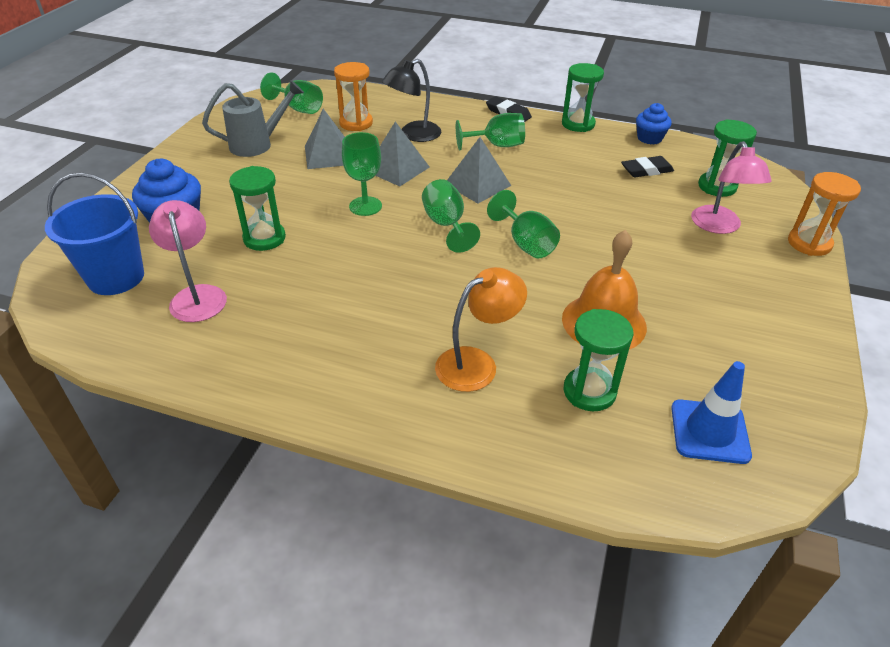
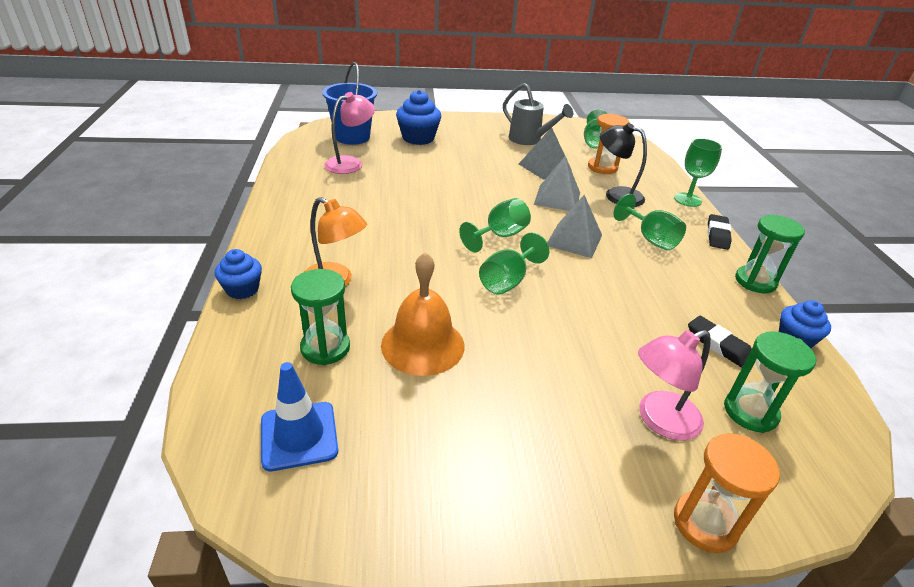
camera: 65 degrees right, 5 degrees down
(264, 238) = (423, 169): green hourglass -> none
(365, 206) = (493, 196): green goblet -> green goblet (687, 200)
(456, 448) = (242, 289): none -> blue cupcake

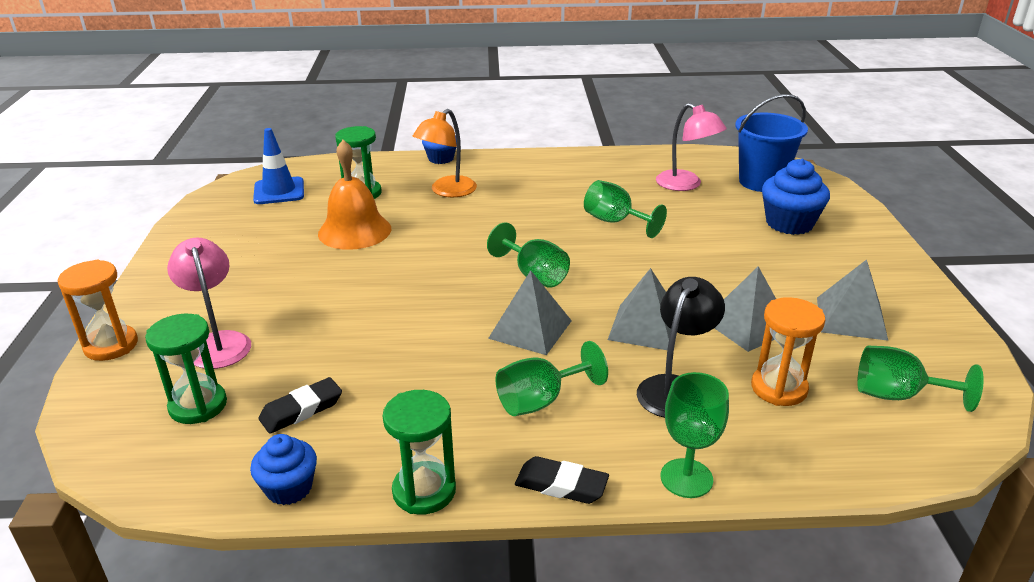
camera: 95 degrees right, 5 degrees down
(507, 281) = (442, 275): green goblet -> green goblet (615, 222)
(529, 140) = (851, 318): grey watering can -> grey pyramid

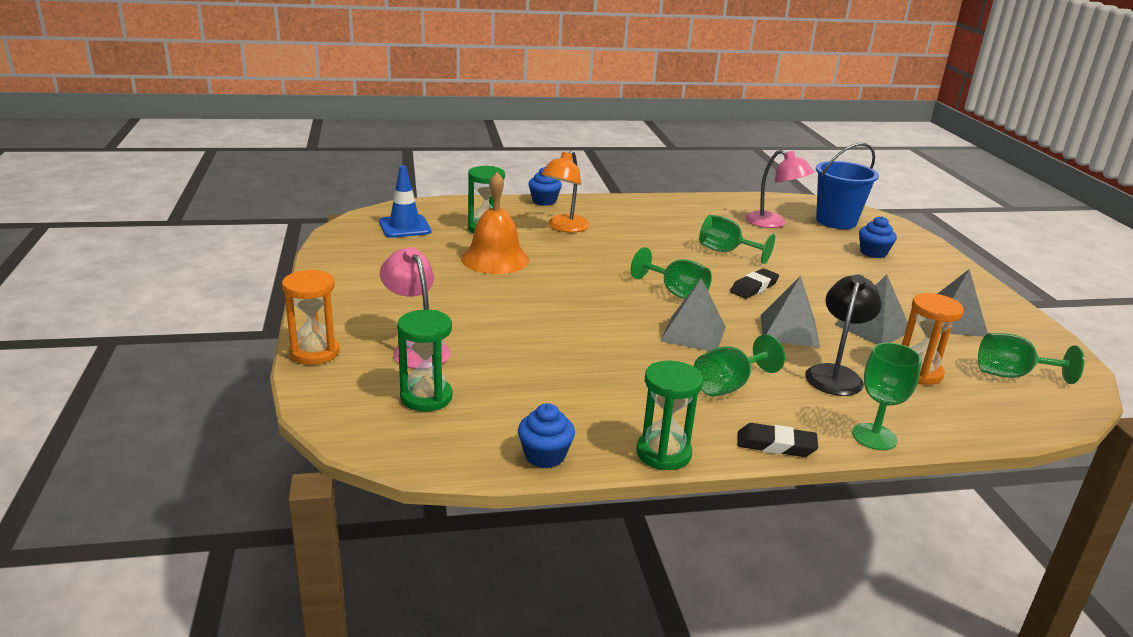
camera: 10 degrees left, 5 degrees down
(301, 410) = (523, 398): black eraser -> black eraser (754, 287)
(789, 223) = (873, 253): blue cupcake -> blue cupcake, size x0.64

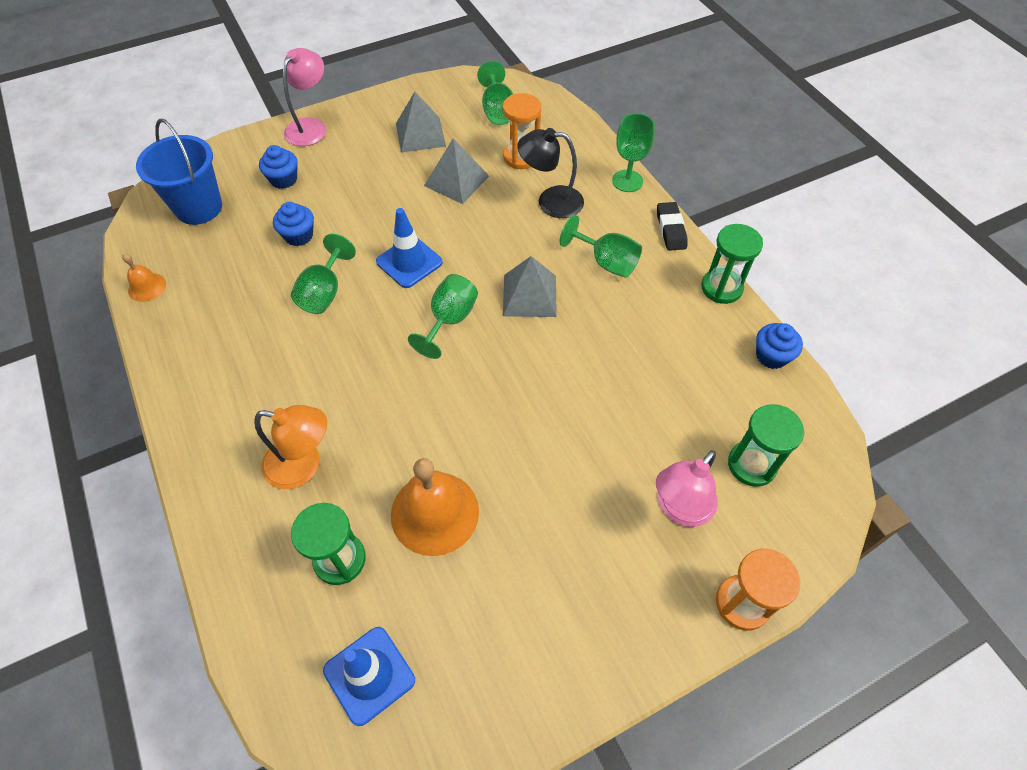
camera: 105 degrees left, 30 degrees up
(544, 201) = (207, 519): blue cupcake -> blue cupcake (299, 236)
(750, 201) = (147, 287): none -> orange bell
(754, 287) = (409, 262): black eraser -> blue traffic cone
(773, 223) = (221, 260): pink lamp -> pink lamp (311, 126)
(789, 330) = (489, 231): grey pyramid -> none

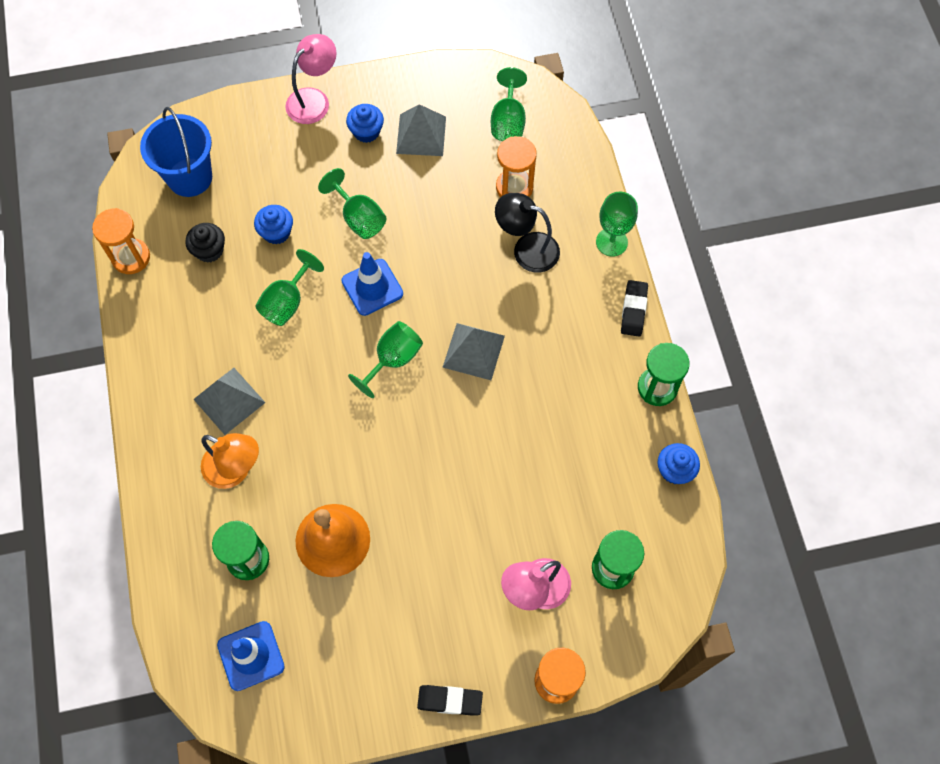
camera: 15 degrees right, 10 degrees up
(147, 287) = (131, 257): orange bell -> orange hourglass
(231, 264) = (209, 250): none -> black cupcake
(283, 179) = (275, 161): blue cupcake -> blue cupcake (366, 131)
(456, 181) = (441, 202): grey pyramid -> grey pyramid (229, 401)
(606, 262) = (557, 332): green goblet -> green goblet (359, 218)
(629, 662) = (450, 700): none -> black eraser

